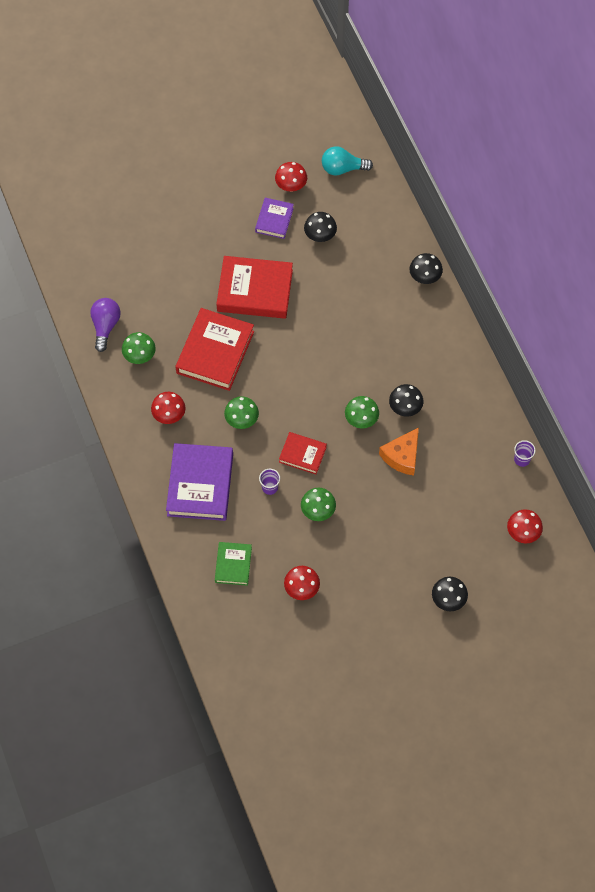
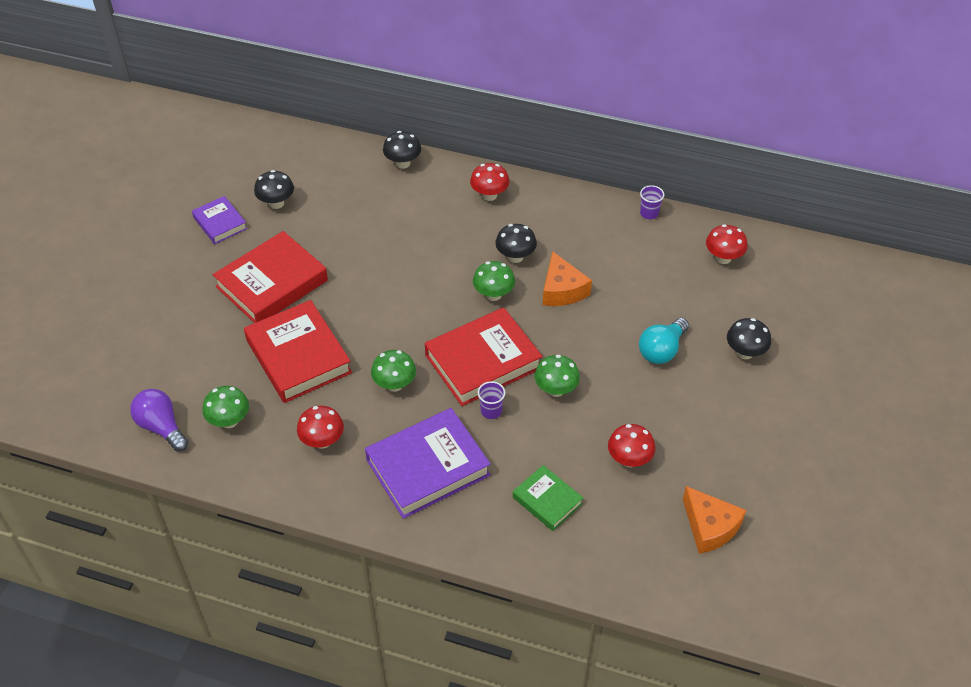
camera: 50 degrees left, 15 degrees down
(200, 484) = (428, 467): purple book -> purple book turned 75 degrees counterclockwise
(291, 186) = (203, 190): red mushroom -> red mushroom (489, 195)
(291, 666) = (709, 527): none -> orange cheese
(302, 454) = (483, 361): red book -> red book, size x1.83
(342, 168) = (232, 147): turquoise light bulb -> turquoise light bulb (661, 350)

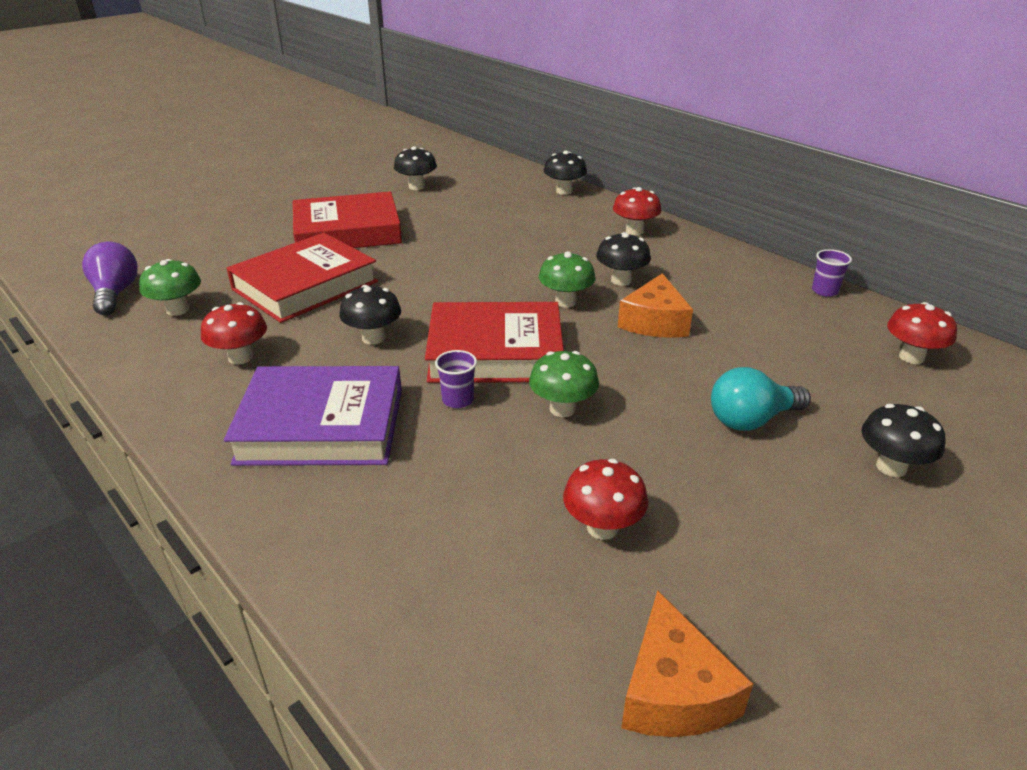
camera: 30 degrees right, 15 degrees down
(220, 223) = (353, 186): purple book -> none
(298, 356) = (305, 285): red book -> red book turned 45 degrees clockwise
(394, 384) = (373, 338): green mushroom -> black mushroom
(547, 500) = (434, 527): green book -> none

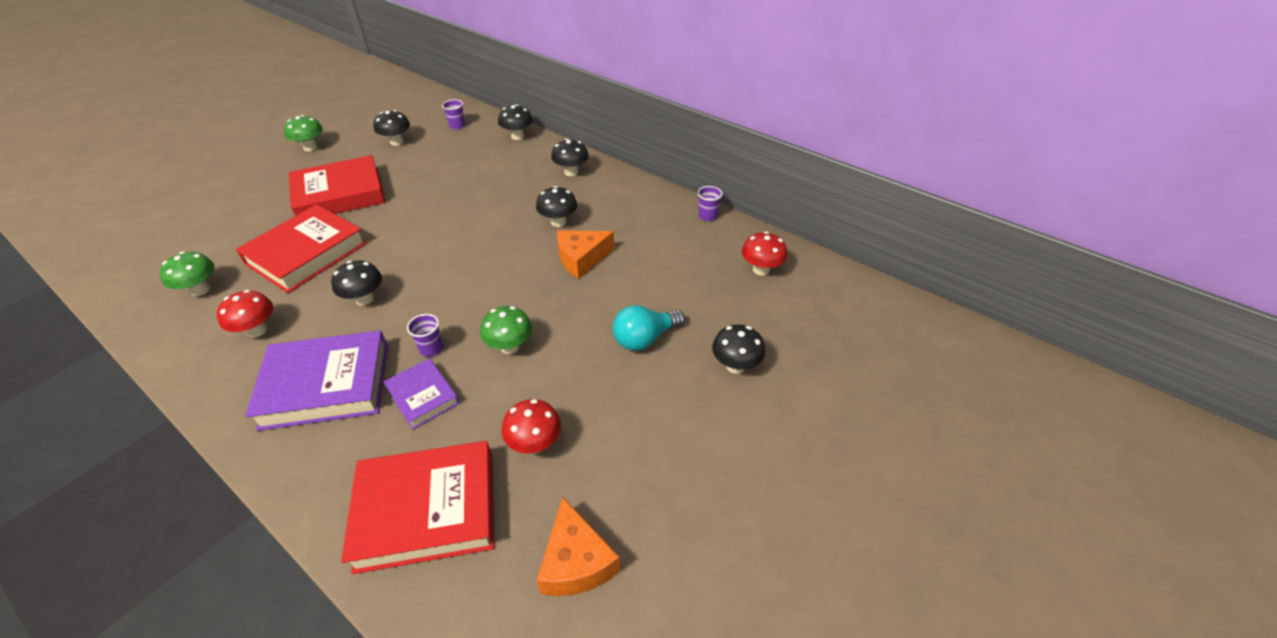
camera: 10 degrees left, 10 degrees up
(115, 293) = (144, 279): purple light bulb -> none
(446, 452) = (423, 396): none -> purple book
(489, 176) = (457, 126): none -> purple cup
(495, 352) = (460, 301): red book -> red book (427, 510)
(565, 302) = (515, 247): green mushroom -> green mushroom (310, 147)
(634, 231) = (571, 172): red mushroom -> black mushroom
(654, 322) = (581, 259): orange cheese -> orange cheese turned 60 degrees clockwise

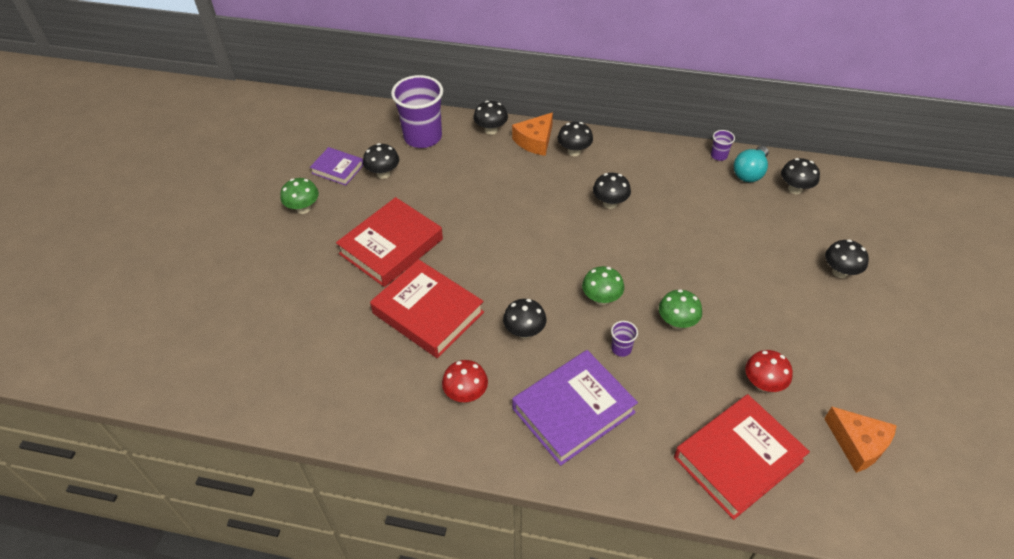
camera: 25 degrees left, 5 degrees up
(200, 290) = (371, 382): green mushroom -> green mushroom (601, 299)
(307, 254) = (428, 313): red book -> red book turned 60 degrees counterclockwise
(423, 396) = (653, 386): purple book -> purple book (337, 169)
(457, 126) = (423, 137): purple cup -> purple cup, size x2.37
(581, 259) = (659, 229): orange cheese -> orange cheese (535, 141)
(644, 338) = (764, 276): turquoise light bulb -> turquoise light bulb (749, 173)
(761, 270) = (795, 189): red mushroom -> black mushroom

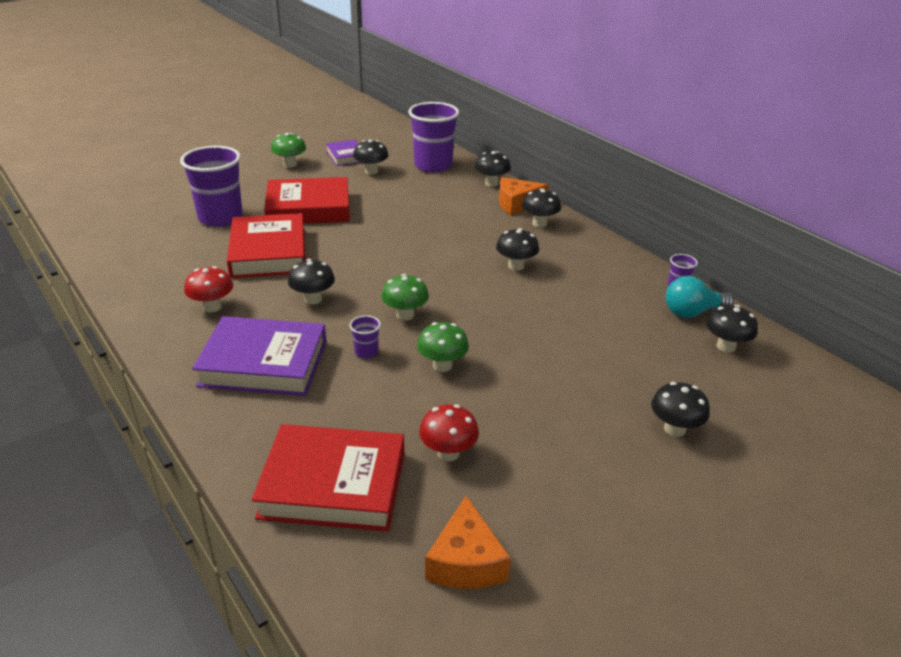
camera: 40 degrees right, 15 degrees down
(334, 306) = (220, 218): none -> purple cup

